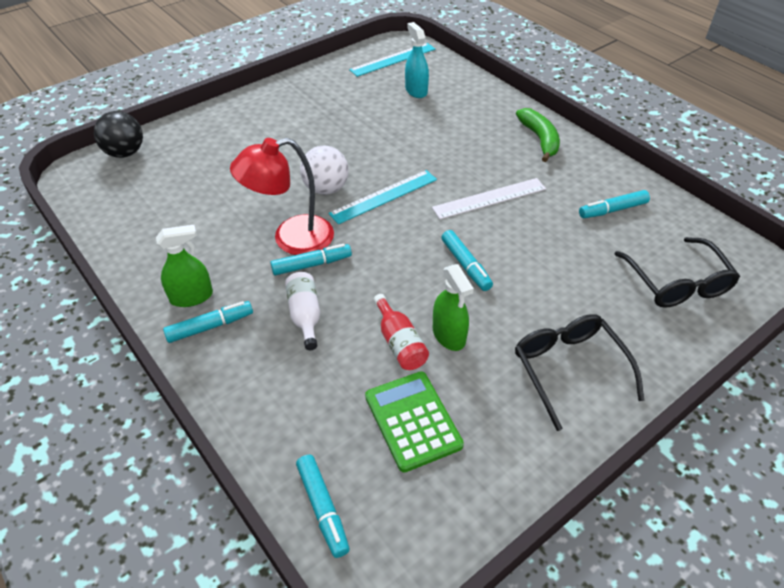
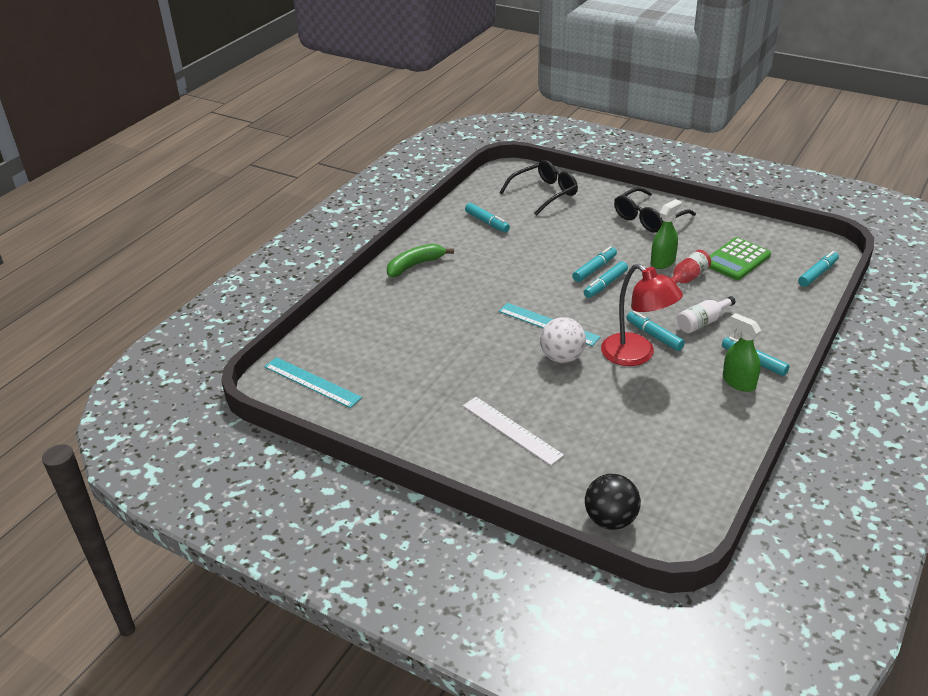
camera: 110 degrees left, 10 degrees down
(416, 90) = (370, 349): turquoise spray bottle -> none
(428, 262) = (605, 284): none -> turquoise marker
(489, 198) = (512, 274): white ruler -> white ruler (511, 430)

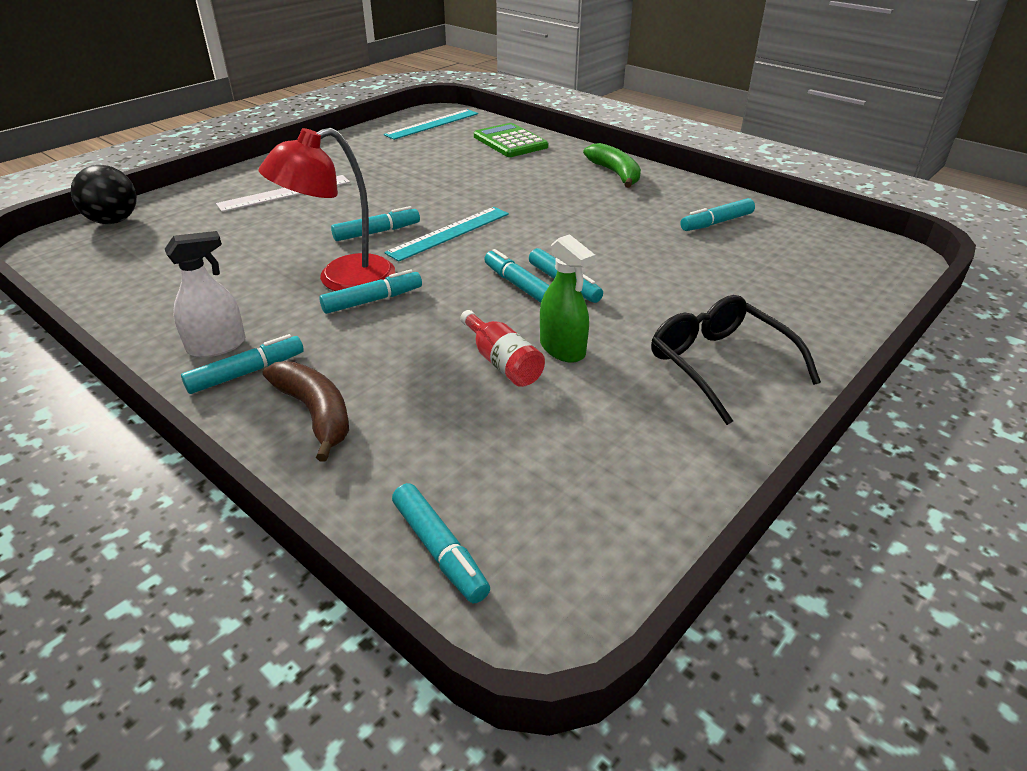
camera: 100 degrees right, 0 degrees up
(544, 193) = (812, 276): black glasses -> none
(562, 358) = (377, 232): white ball -> turquoise marker
(702, 322) = (373, 349): white bottle -> none
(736, 260) = (540, 438): green calculator -> green calculator (510, 142)
(738, 382) = (217, 346): green spray bottle -> white spray bottle
(767, 327) = (315, 413): none -> brown banana

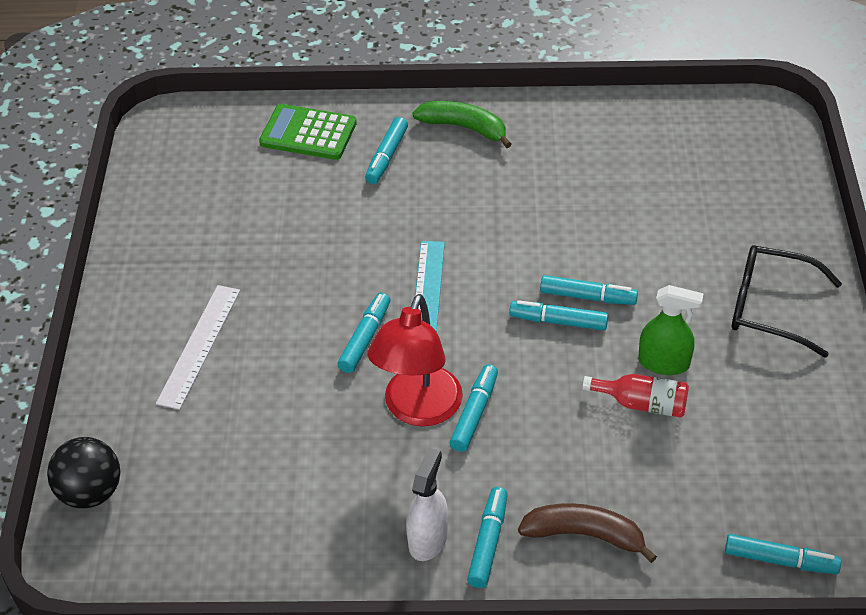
camera: 40 degrees left, 10 degrees up
(432, 124) = (187, 149): turquoise ruler -> none
(716, 223) = (615, 149): turquoise marker -> turquoise marker (387, 156)

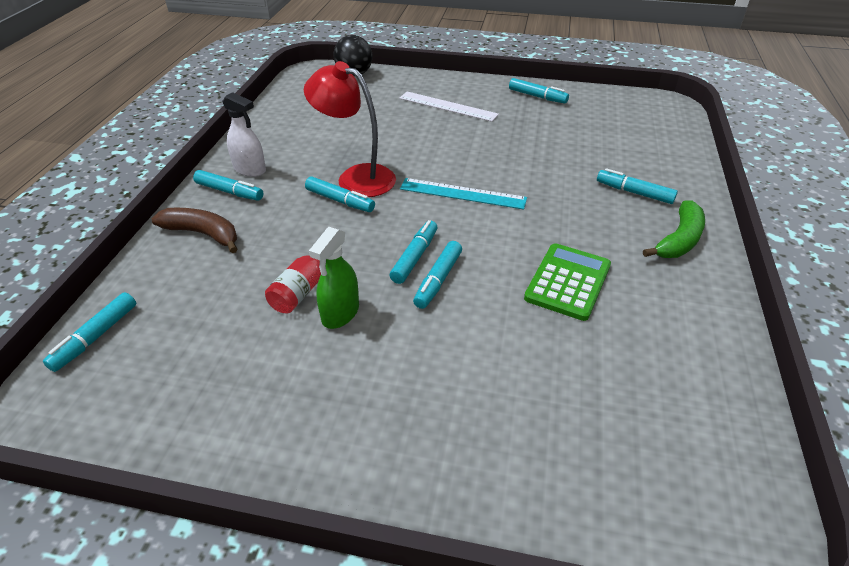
camera: 100 degrees right, 5 degrees down
(308, 133) = (661, 159): green calculator -> green calculator (568, 282)
(365, 338) = (431, 163): turquoise marker -> turquoise marker (537, 96)
(584, 535) = (203, 234): brown banana -> brown banana turned 90 degrees counterclockwise
(770, 307) = (379, 419): black glasses -> none

